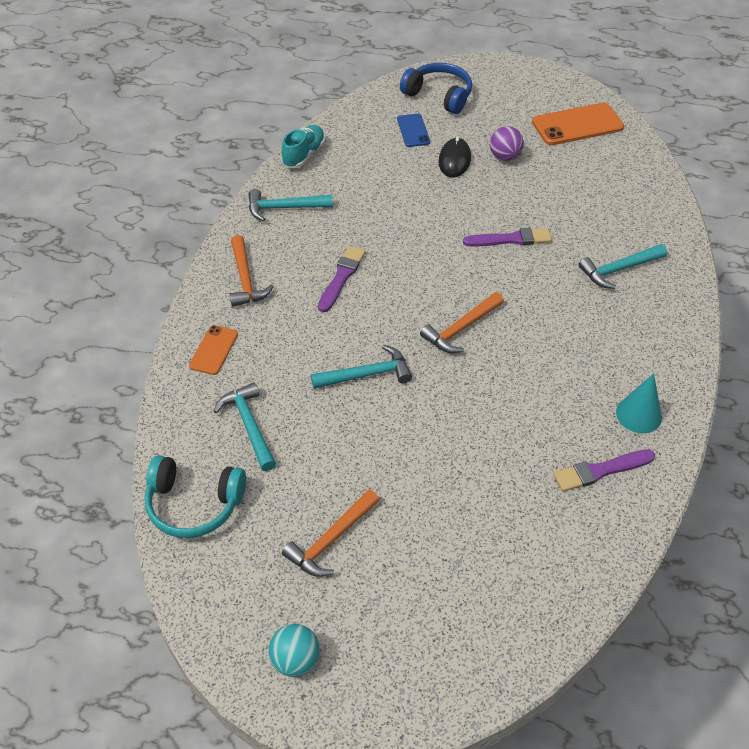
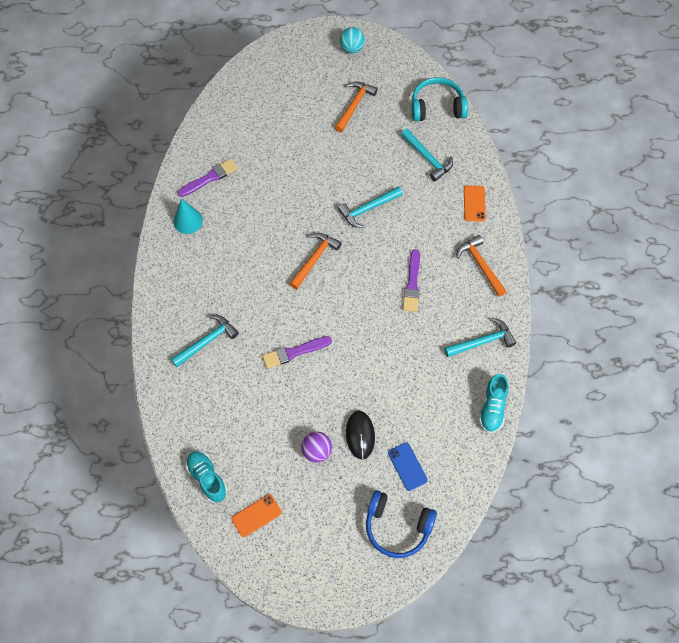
camera: 165 degrees right, 15 degrees up
(577, 125) = (256, 515): orange phone -> orange phone, size x0.57
(626, 157) = (207, 478): none -> turquoise shoe

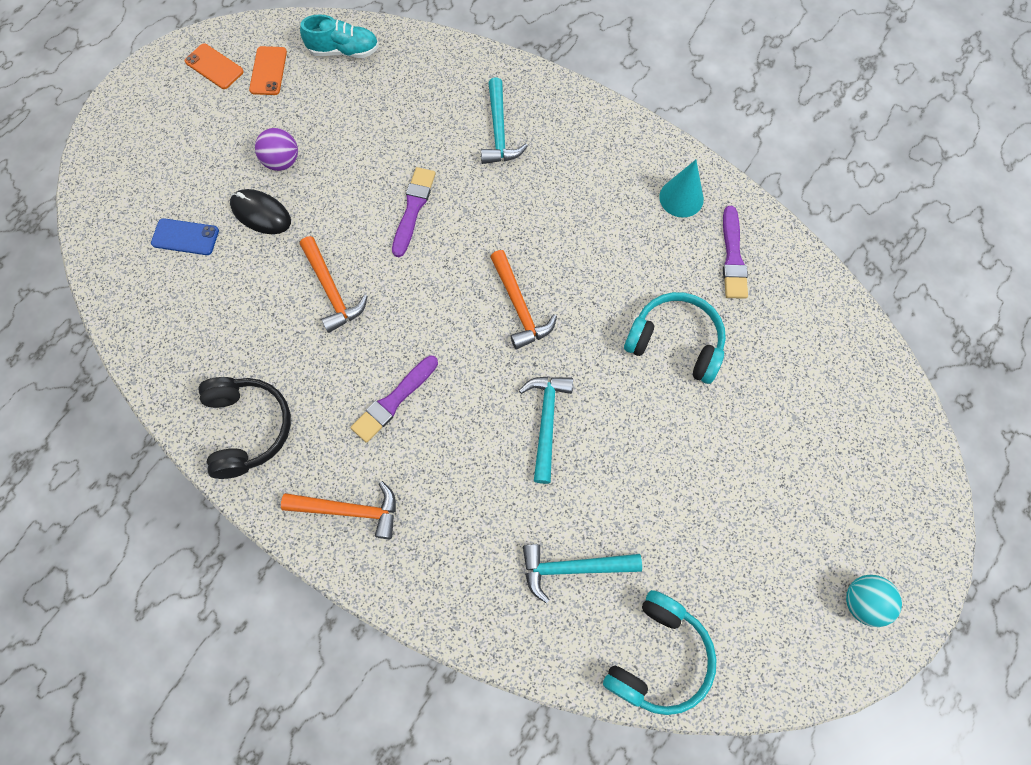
camera: 125 degrees right, 5 degrees up
(280, 178) = (675, 342): none -> turquoise headphones
(354, 105) = (741, 526): orange hammer -> orange hammer (332, 290)
(397, 527) = (137, 185): blue headphones -> none
(412, 283) = (394, 400): purple brush -> purple brush turned 90 degrees counterclockwise
(474, 203) = (448, 578): orange phone -> orange phone (214, 67)
(482, 341) = (248, 428): turquoise hammer -> black headphones
(492, 408) = (162, 375): turquoise shoe -> none

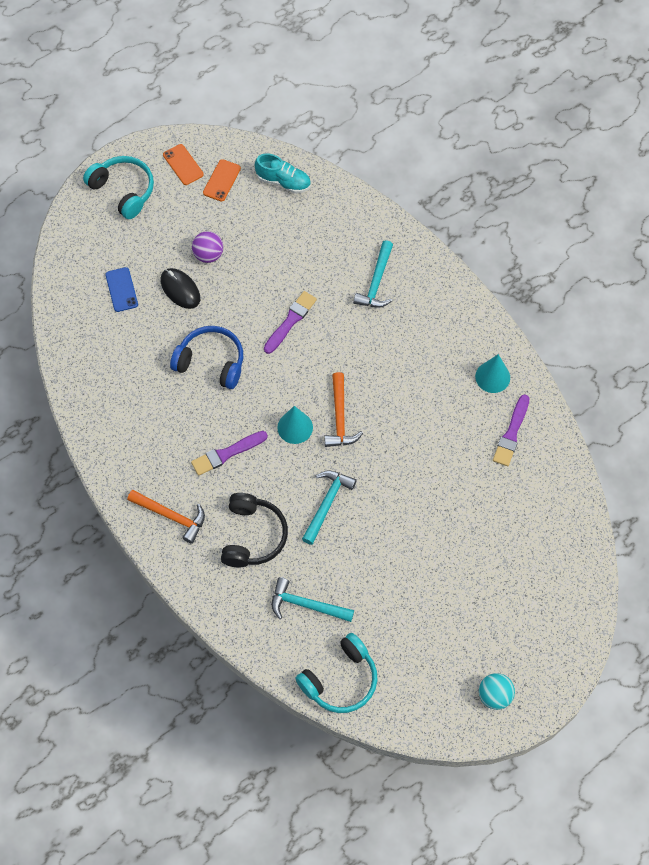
camera: 20 degrees right, 5 degrees down
(185, 237) = (121, 289): blue phone -> blue phone turned 45 degrees clockwise
(248, 428) = (122, 439): black headphones -> black headphones (253, 536)
(332, 290) = (211, 362): orange hammer -> blue headphones
(468, 337) = (295, 427): none -> turquoise cone
(675, 342) = (442, 480): turquoise headphones -> turquoise headphones (123, 190)

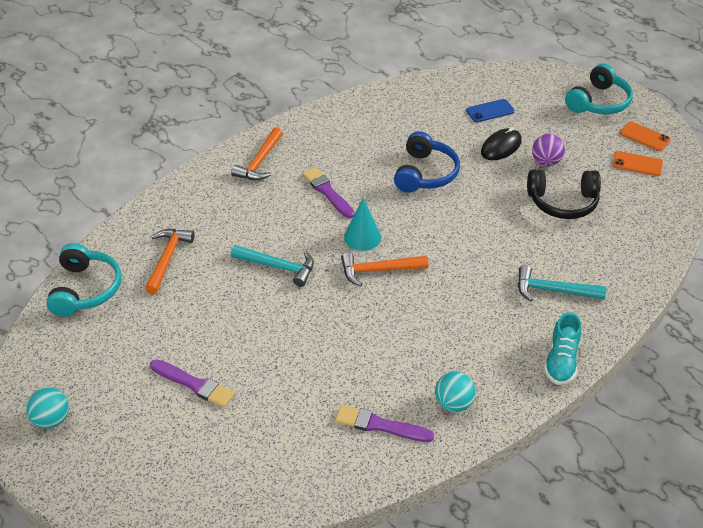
camera: 85 degrees right, 20 degrees down
(183, 165) = (644, 136): orange phone -> orange phone turned 75 degrees clockwise
(253, 536) = (241, 216): black headphones -> black headphones (563, 202)
(283, 182) = (655, 208): turquoise shoe -> turquoise shoe (561, 361)
(290, 321) = (485, 225): purple brush -> purple brush (194, 384)
(306, 605) = (167, 259): turquoise hammer -> orange hammer
(340, 680) = (86, 289): turquoise headphones -> turquoise headphones turned 135 degrees counterclockwise
(492, 377) = (453, 403): turquoise cone -> turquoise ball

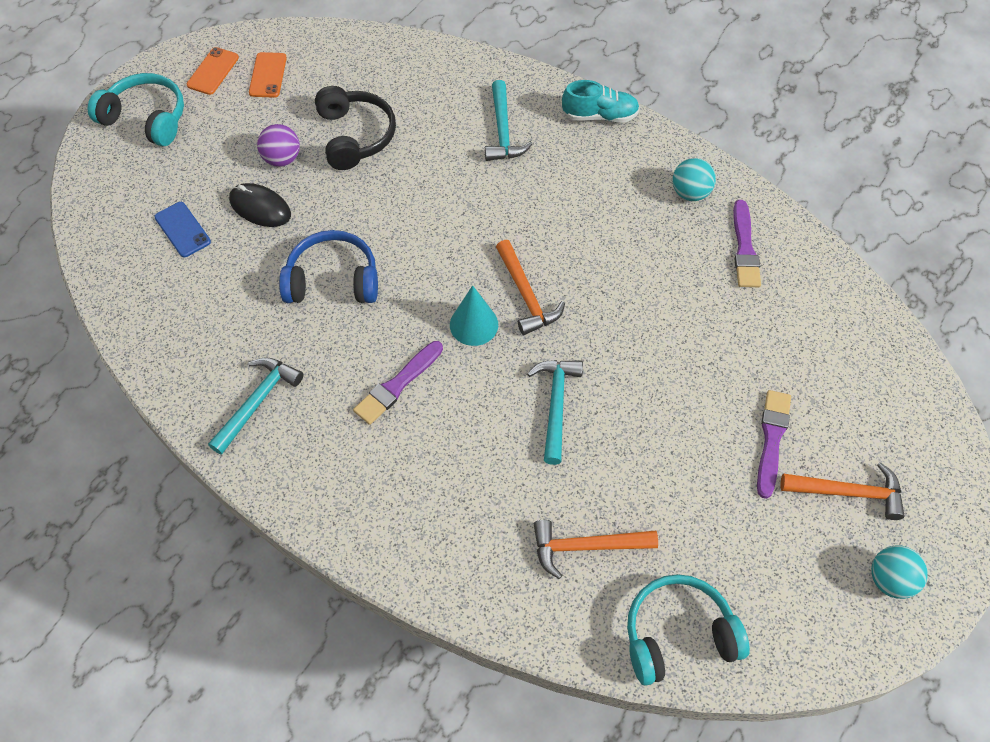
camera: 105 degrees left, 15 degrees up
(260, 162) = (352, 490): orange hammer -> orange hammer (848, 492)
(340, 130) = (257, 402): none -> turquoise hammer

